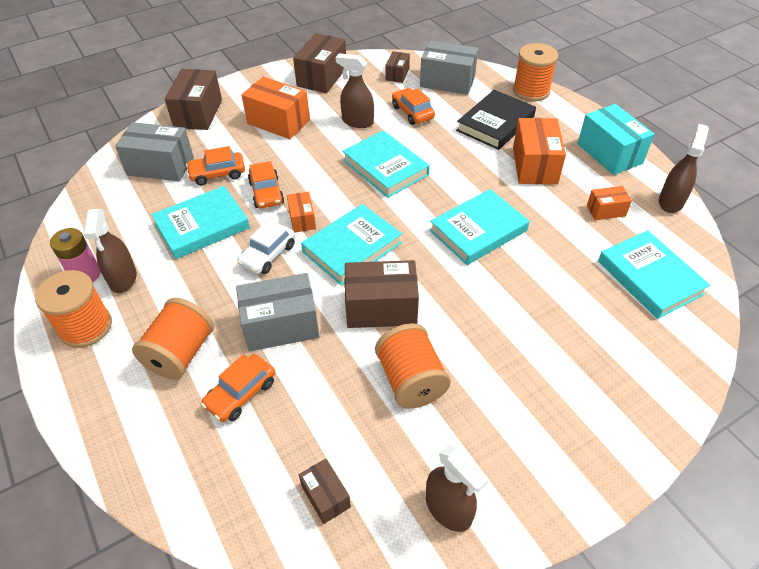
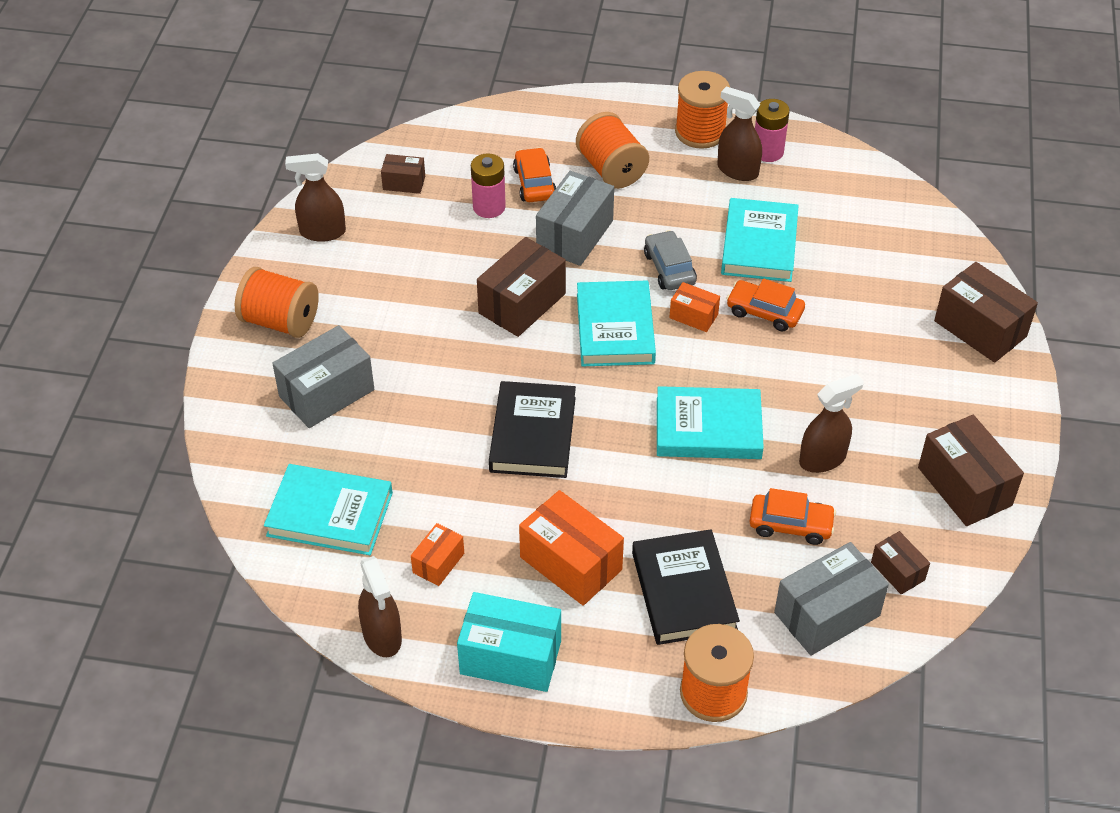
camera: 130 degrees right, 0 degrees up
(160, 166) = (894, 256): grey box -> grey box (326, 393)
(217, 174) = (836, 292): orange car -> none
(268, 255) = (669, 268): white car -> grey car
(278, 122) = (892, 388): orange box -> none
(299, 403) = (489, 207): none -> pink battery
(411, 380) = (433, 276): orange spool -> orange spool (280, 321)
(478, 230) = (533, 434): turquoise book -> black book

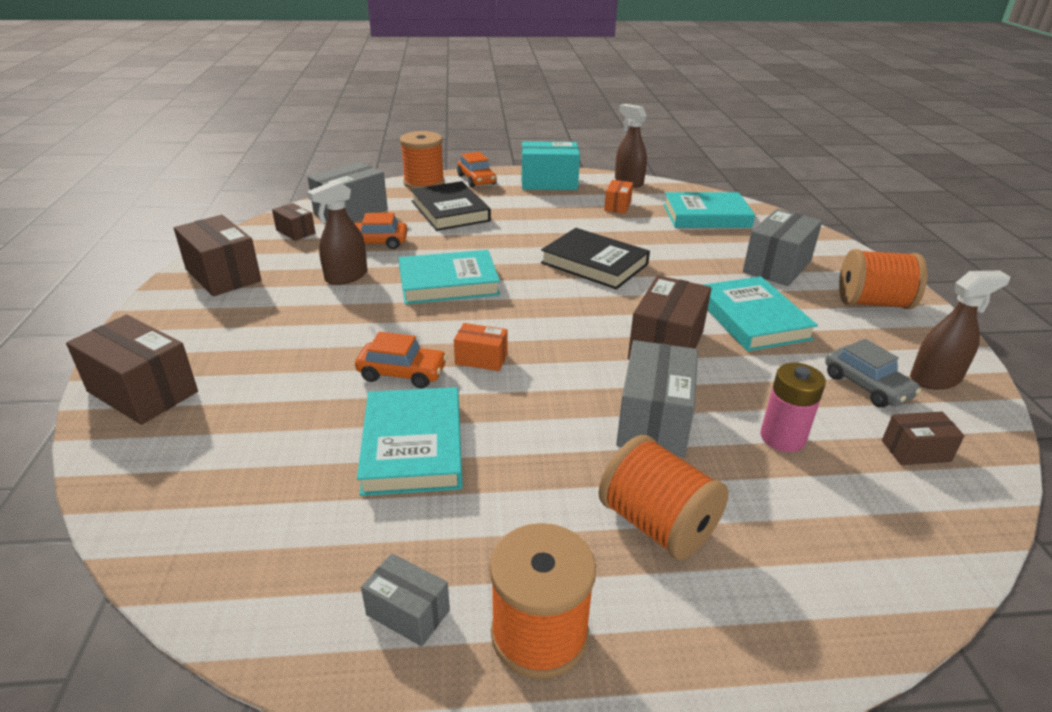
camera: 165 degrees right, 15 degrees down
(533, 434) = (594, 263): black book -> black book turned 45 degrees counterclockwise
(534, 183) = (751, 481): orange car -> orange car (476, 180)
(571, 563) = (530, 213): orange box -> none
(615, 328) = (560, 338): turquoise book -> turquoise book (752, 319)
(669, 268) = (522, 401): grey car -> grey car (866, 386)
(737, 170) = (458, 560): brown spray bottle -> none
(768, 152) = (408, 612): pink battery -> grey box

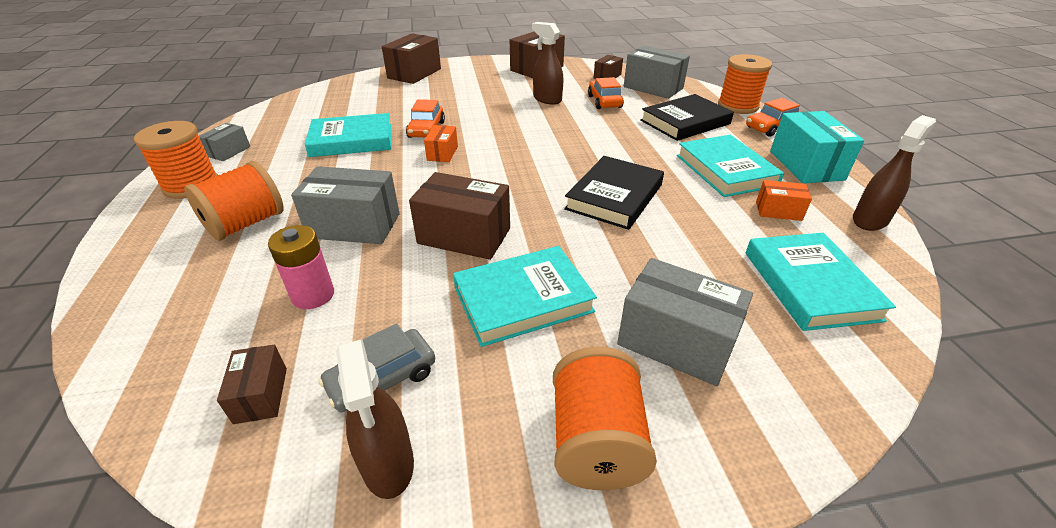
camera: 85 degrees right, 5 degrees up
(448, 283) = (550, 133): turquoise book -> turquoise book (725, 170)

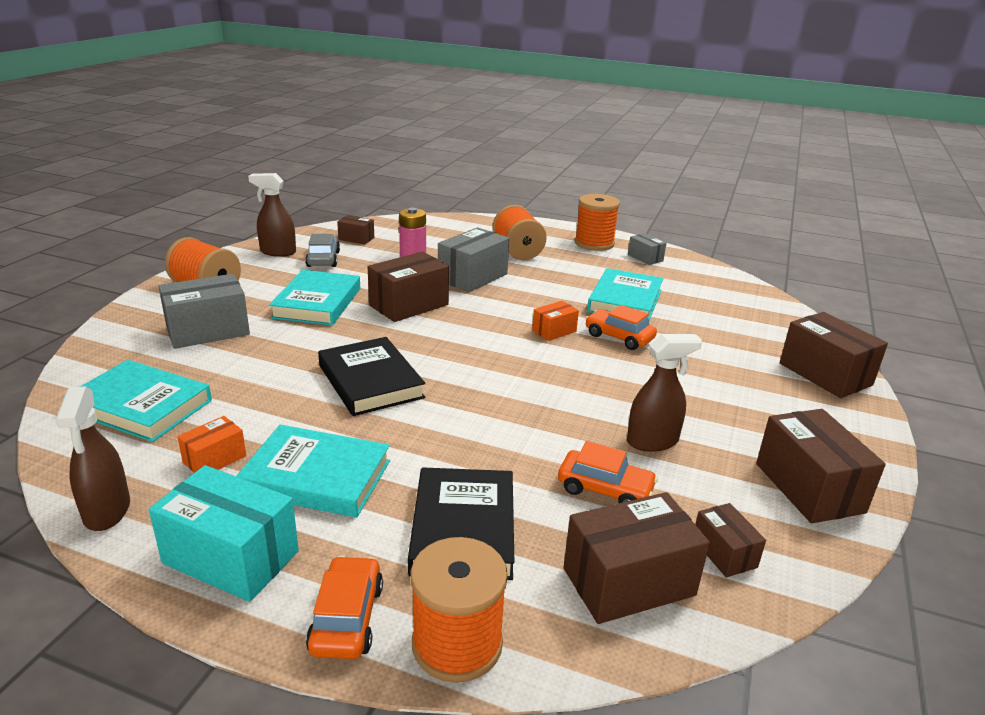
camera: 120 degrees right, 10 degrees down
(442, 153) = (554, 331): orange box -> orange box turned 75 degrees counterclockwise
(653, 87) = (629, 582): grey box -> brown box

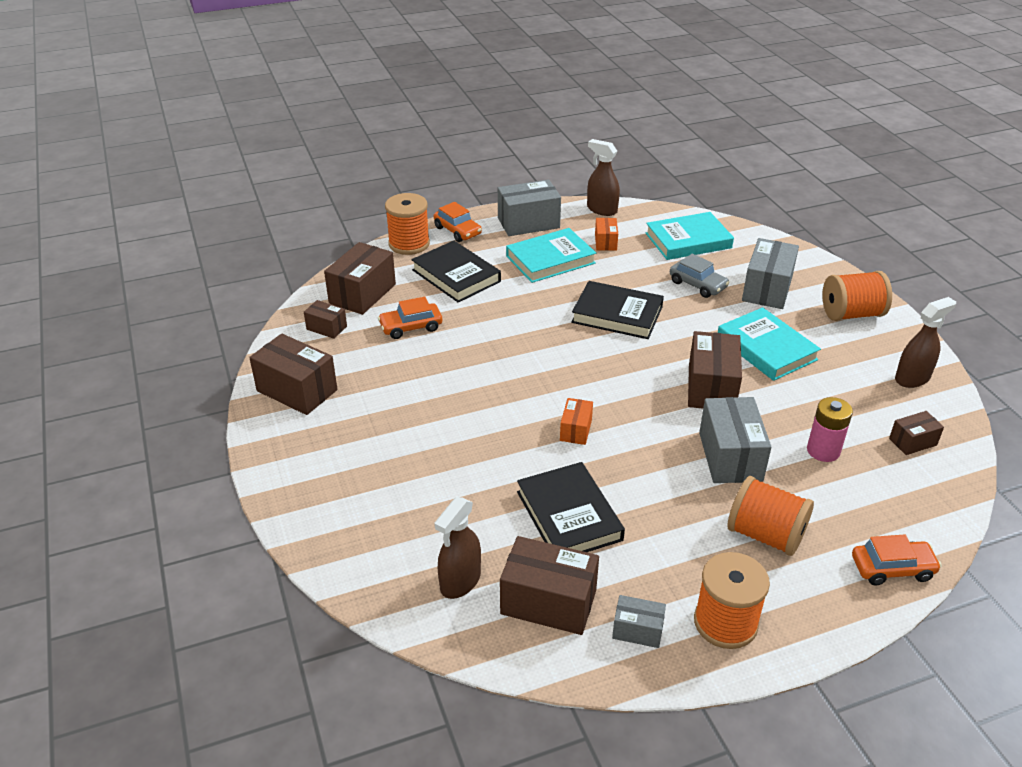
camera: 140 degrees right, 10 degrees up
(231, 557) = (528, 223): turquoise box -> grey box
(323, 259) = (867, 394): grey car -> grey car (697, 285)
(619, 337) = (521, 456): orange car -> orange car (892, 568)
(625, 301) = (569, 515): turquoise book -> black book
(652, 441) = (410, 370): brown spray bottle -> brown spray bottle (460, 581)
(825, 374) = (324, 518): brown box -> brown box (548, 602)

